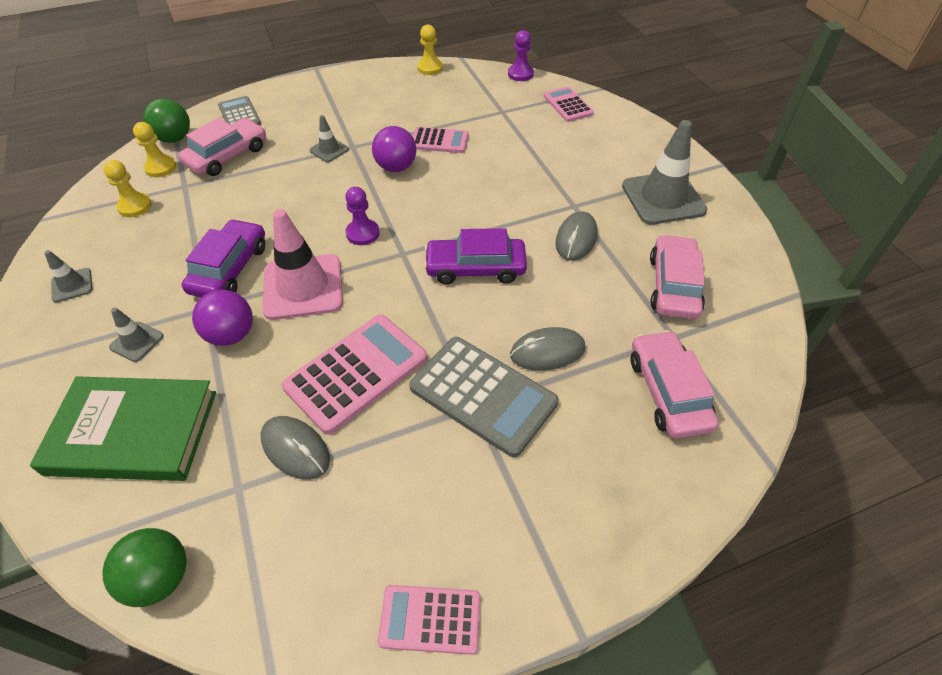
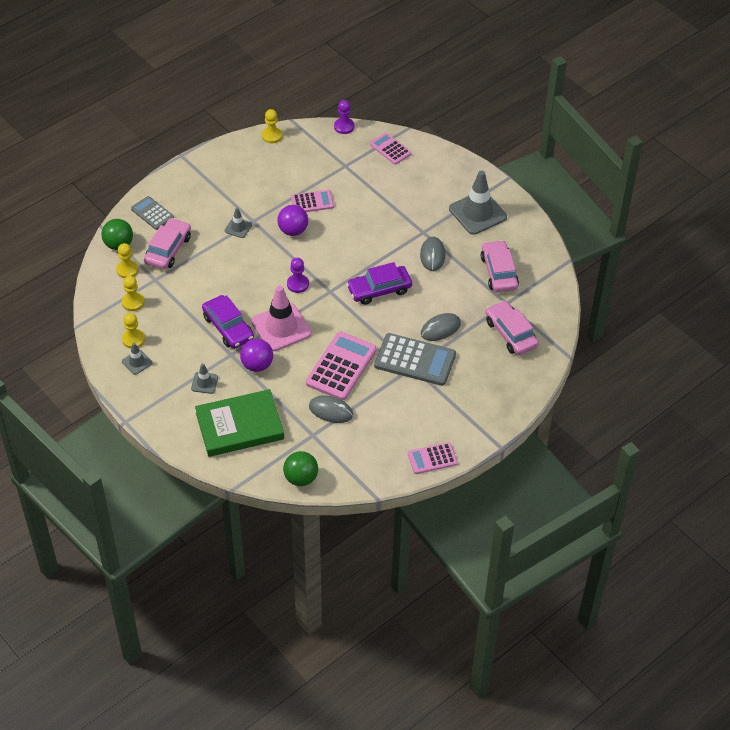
camera: 20 degrees left, 0 degrees up
(94, 253) = (133, 339): none -> yellow pawn
(230, 268) = (228, 327): purple car -> purple car turned 150 degrees clockwise

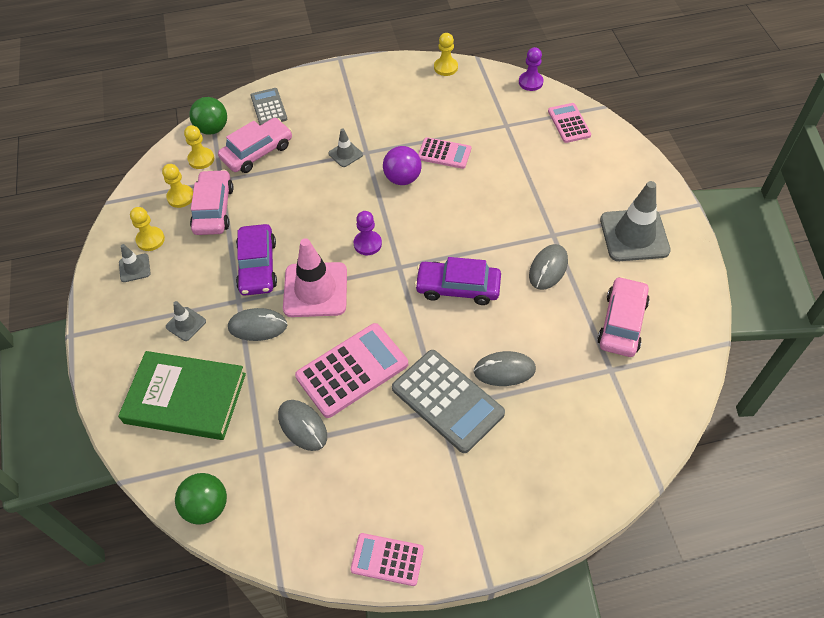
camera: 30 degrees right, 5 degrees up
(257, 365) = (258, 326): purple ball -> grey mouse
(510, 333) = (594, 416): pink car -> pink car (214, 209)

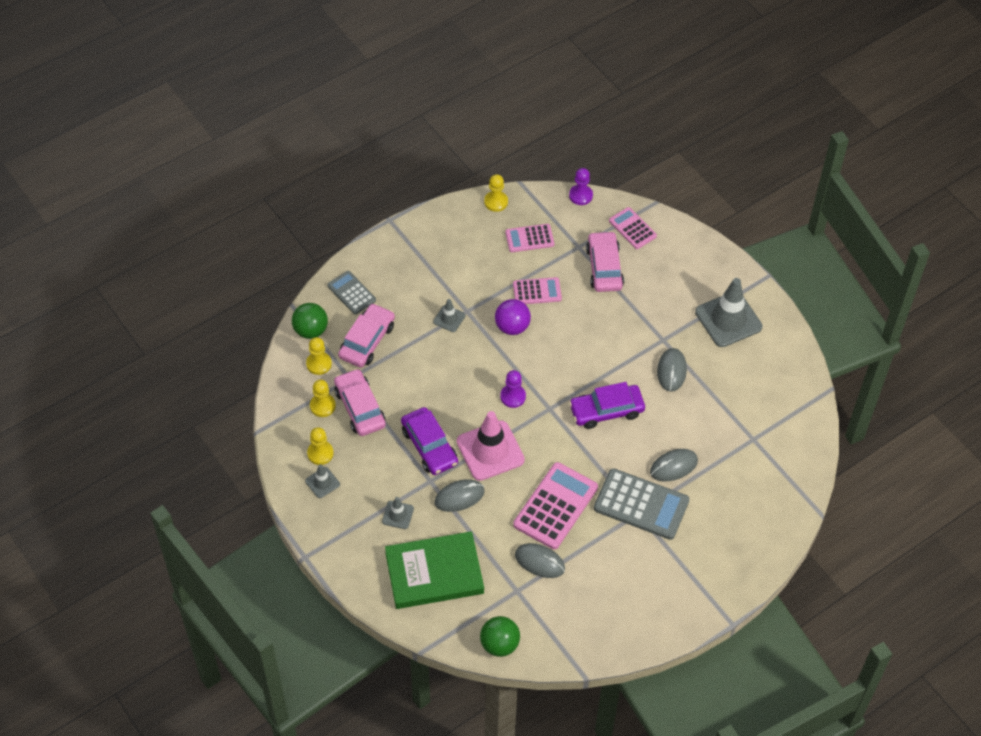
camera: 25 degrees left, 0 degrees up
(387, 559) = (651, 632): pink calculator -> pink calculator (529, 238)
(622, 323) = (747, 398): pink car -> pink car (604, 267)

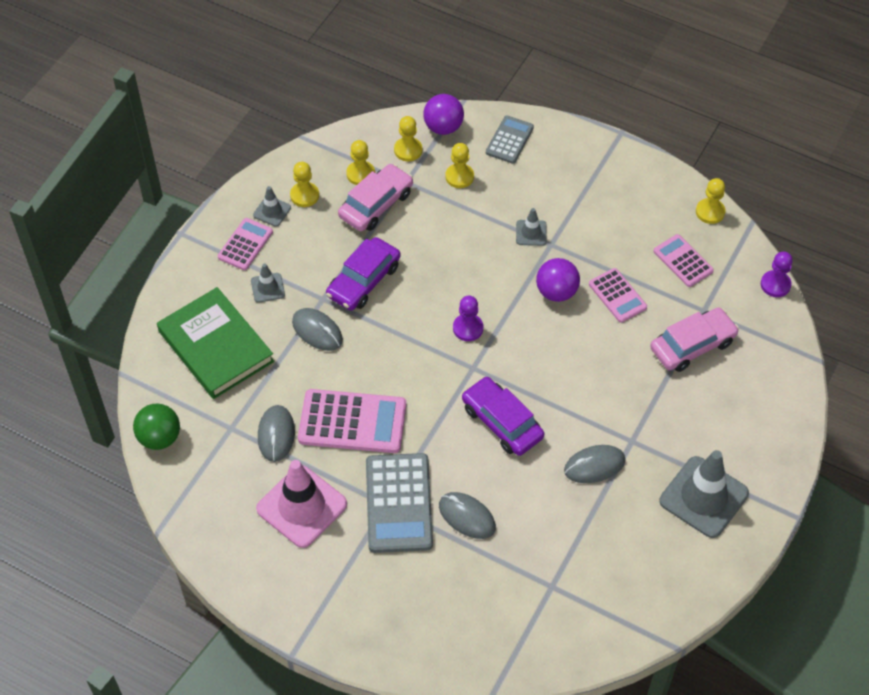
camera: 65 degrees right, 0 degrees up
(311, 330) = (443, 127): green ball -> purple ball
(367, 341) = (459, 177): pink car -> yellow pawn
(490, 451) = (388, 335): pink traffic cone -> pink traffic cone (301, 506)
(632, 228) = (765, 351): pink calculator -> pink calculator (245, 244)

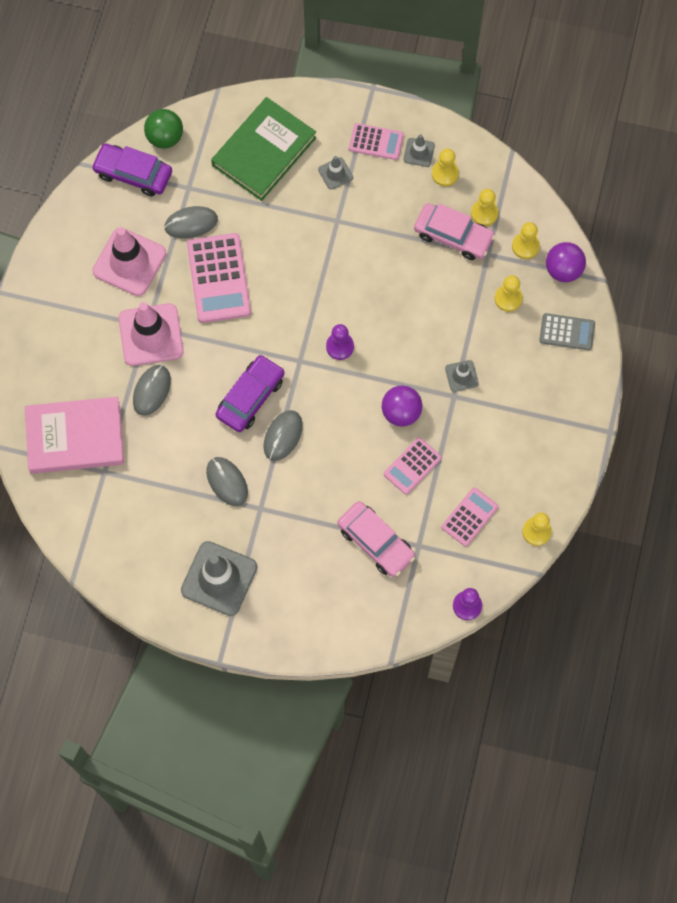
camera: 75 degrees right, 15 degrees up
(317, 331) = (302, 226): grey mouse -> grey mouse (283, 436)
(363, 281) = (366, 248): purple car -> purple car (133, 174)
(398, 503) = (151, 335): grey calculator -> pink traffic cone
(502, 608) = (75, 437): none -> pink book

